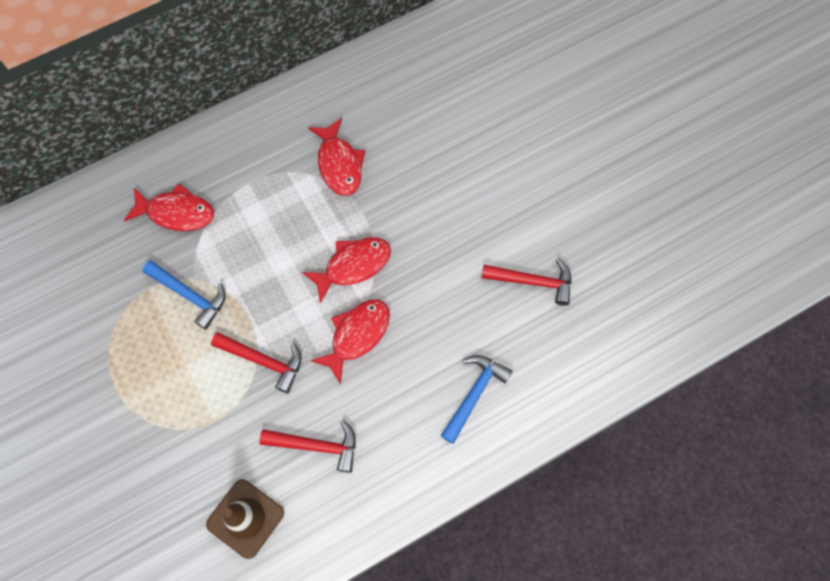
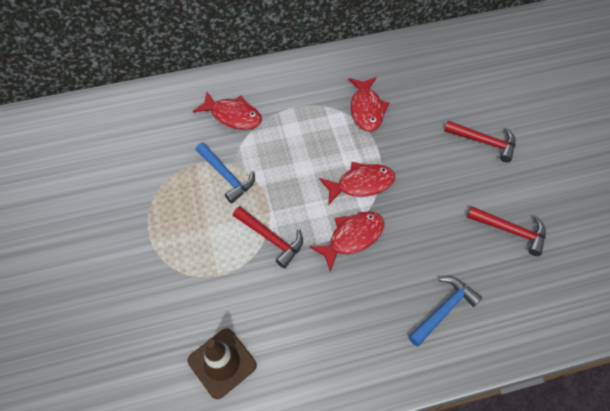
camera: 15 degrees right, 10 degrees down
(316, 445) = (297, 317): red hammer -> red hammer (483, 142)

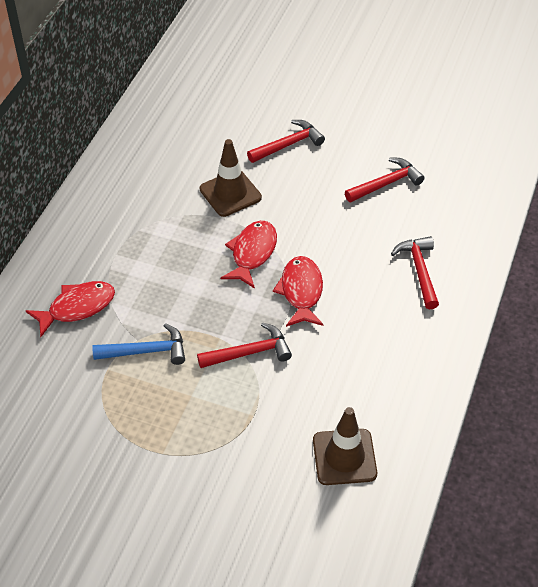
camera: 55 degrees left, 10 degrees down
(366, 109) = (174, 201): red fish -> none
(403, 136) = (230, 193): none -> brown traffic cone
(443, 310) = (419, 271): blue hammer -> red hammer

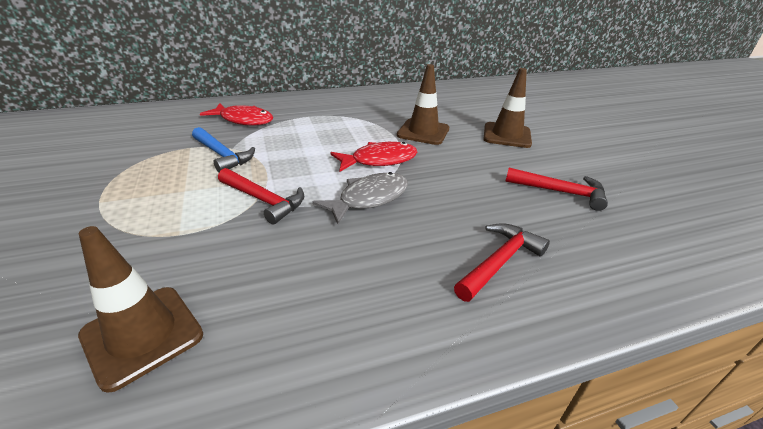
camera: 50 degrees right, 15 degrees down
(288, 145) = (507, 135): red hammer -> brown traffic cone
(301, 291) = (369, 198): red fish -> grey fish

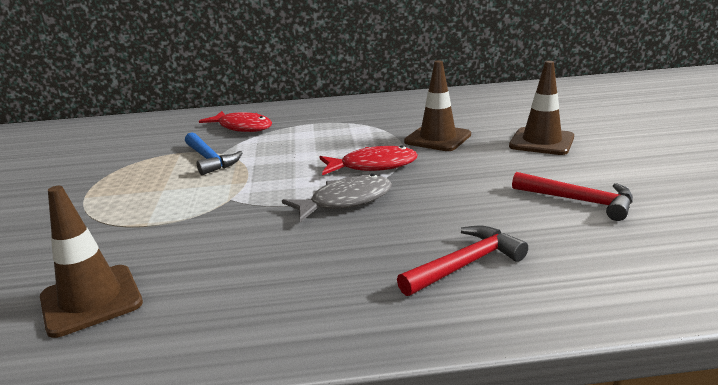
camera: 15 degrees right, 10 degrees down
(263, 200) = (235, 200): red hammer -> none

